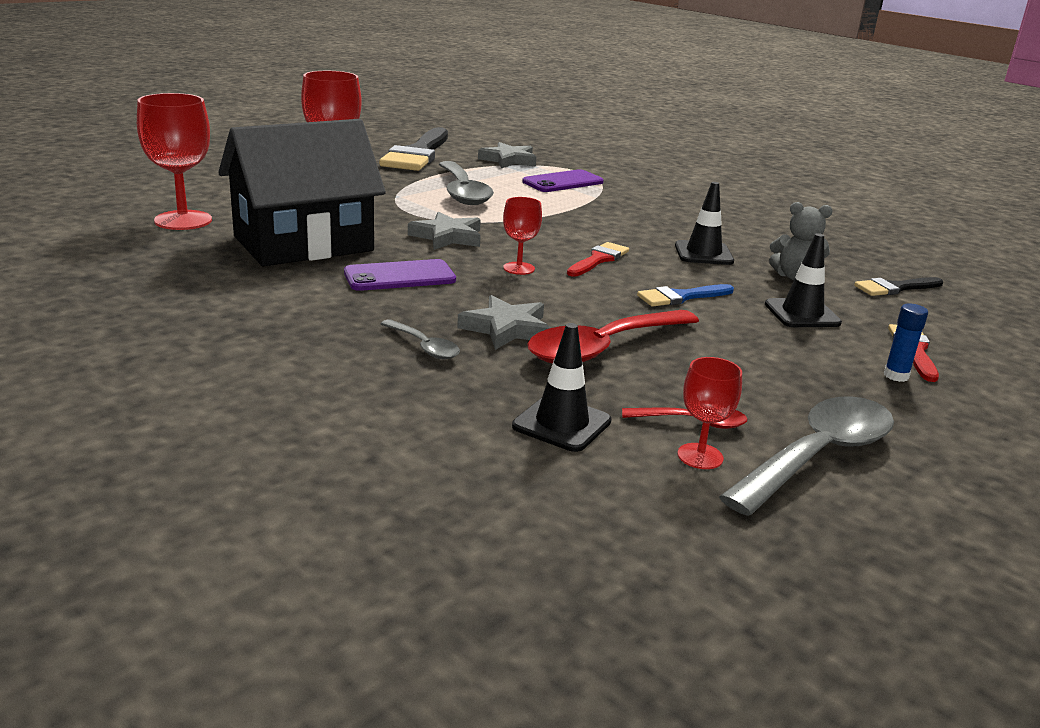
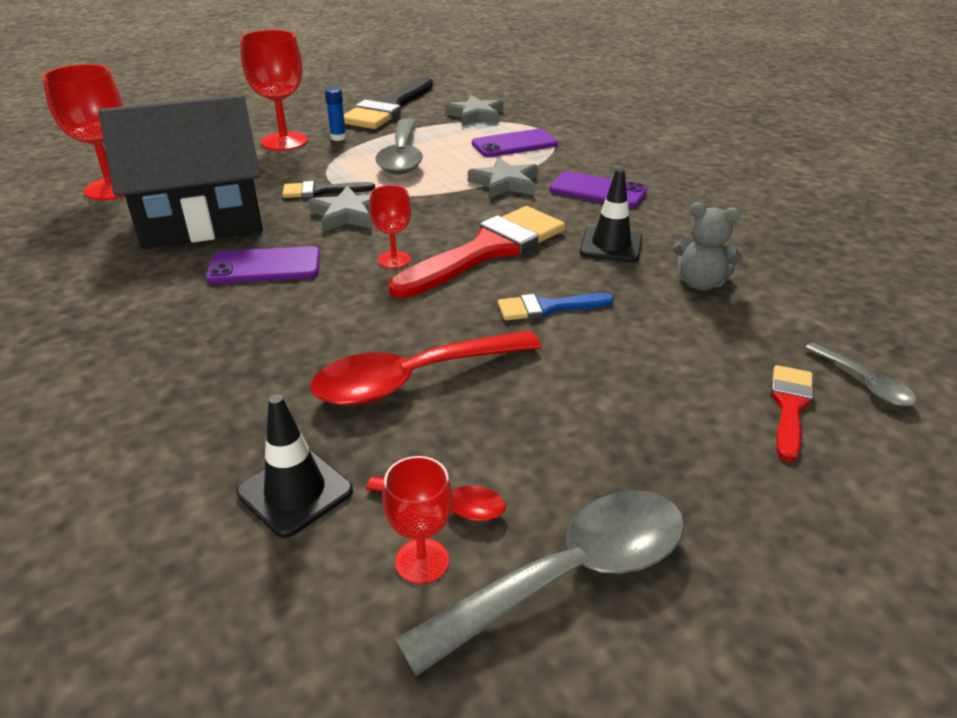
camera: 15 degrees right, 10 degrees up
(424, 347) = (224, 365): grey spoon -> grey spoon (864, 383)
(506, 328) = (326, 344): grey star -> grey star (505, 183)
(598, 259) = (487, 250): red brush -> red brush, size x2.00
(664, 215) = (597, 190): none -> purple phone
(802, 314) = (677, 340): black traffic cone -> none
(895, 288) = (817, 305): black brush -> black brush (321, 191)
(896, 376) = (744, 447): blue glue stick -> blue glue stick (338, 138)

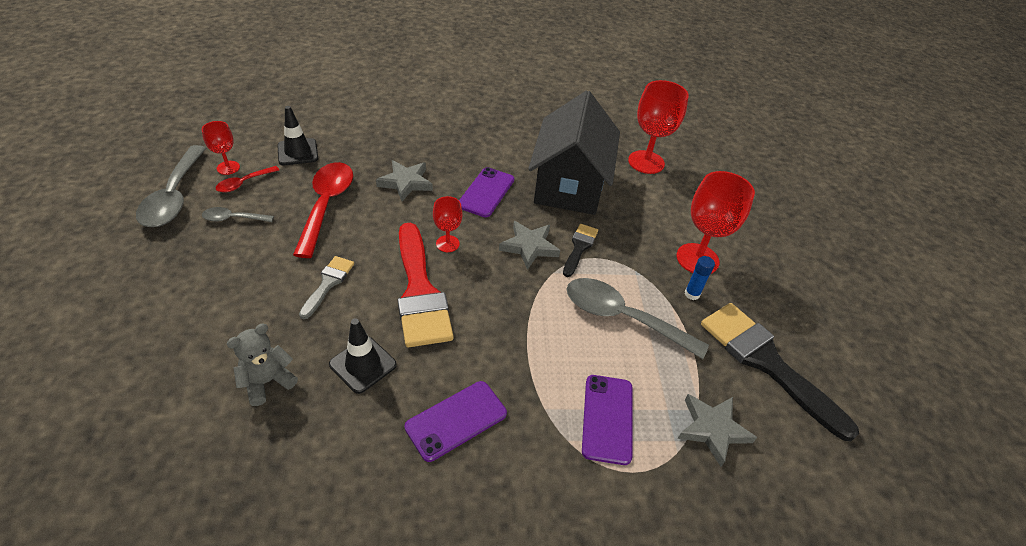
camera: 115 degrees right, 10 degrees up
(505, 183) = (519, 359): grey star -> grey star (405, 183)
(547, 308) = (328, 283): blue brush -> grey brush
(790, 406) = (137, 328): red brush -> none
(864, 383) = (101, 381): grey spoon -> grey spoon (233, 219)

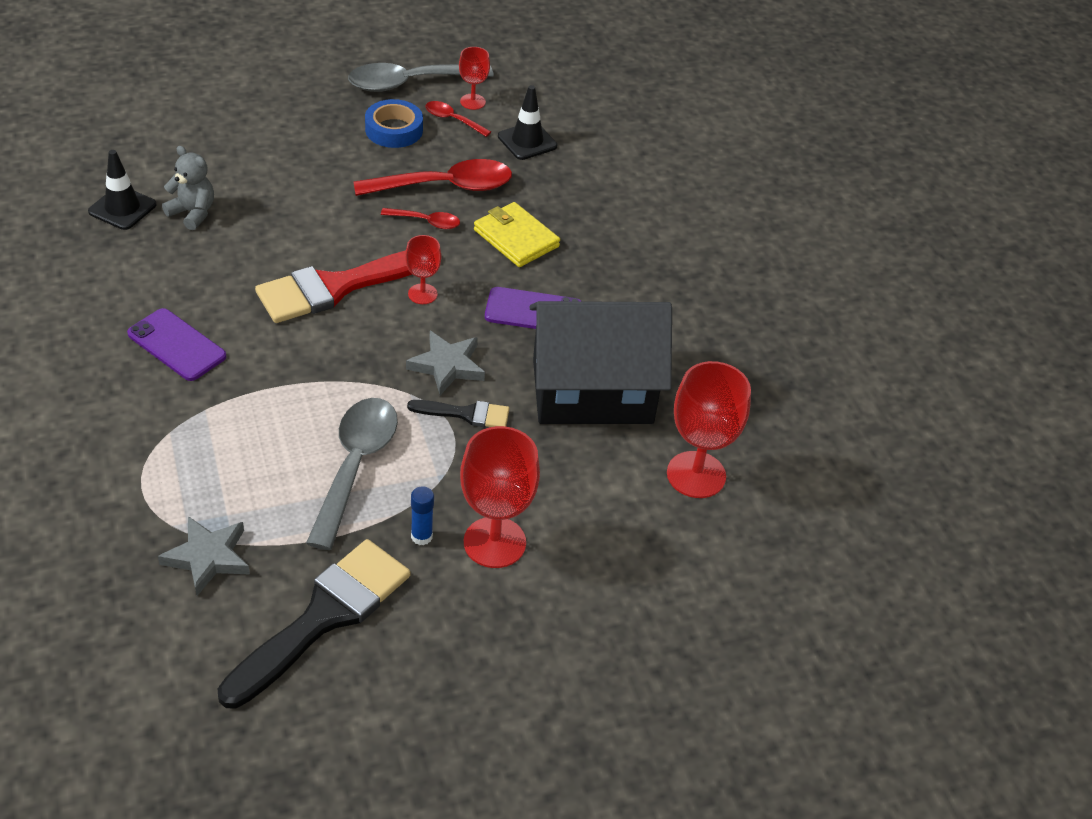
camera: 75 degrees right, 0 degrees up
(233, 219) = (394, 130): grey spoon -> blue tape
(328, 283) = (326, 218): grey brush -> none
(363, 364) = (227, 267): black traffic cone -> black traffic cone (122, 208)
(364, 224) = (426, 222): none -> red spoon
(405, 183) = (516, 238): grey star -> yellow wallet
(607, 418) = (203, 462): purple phone -> none

